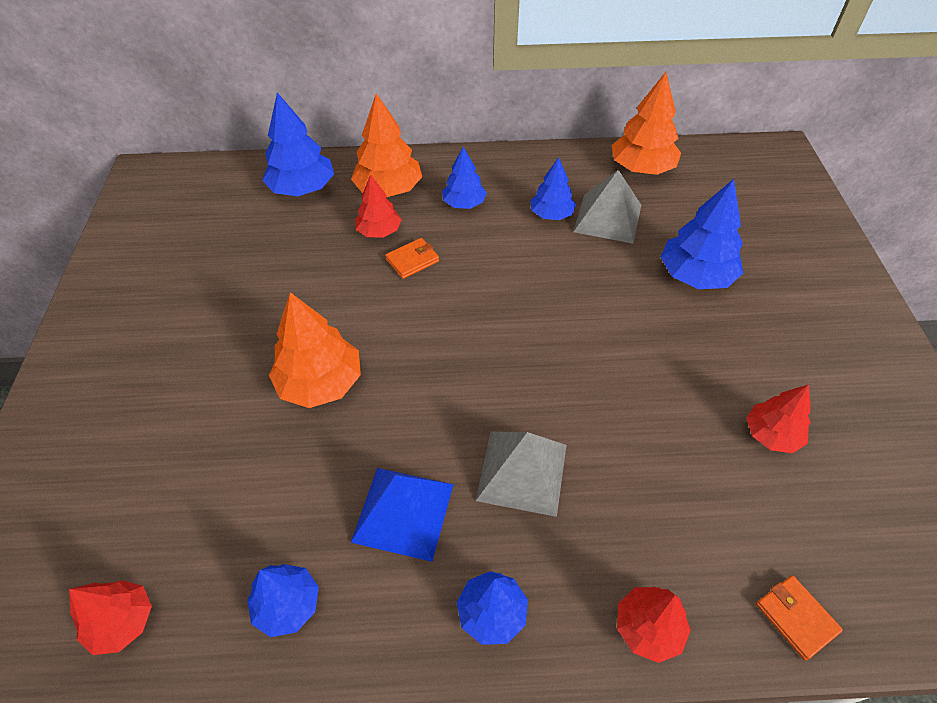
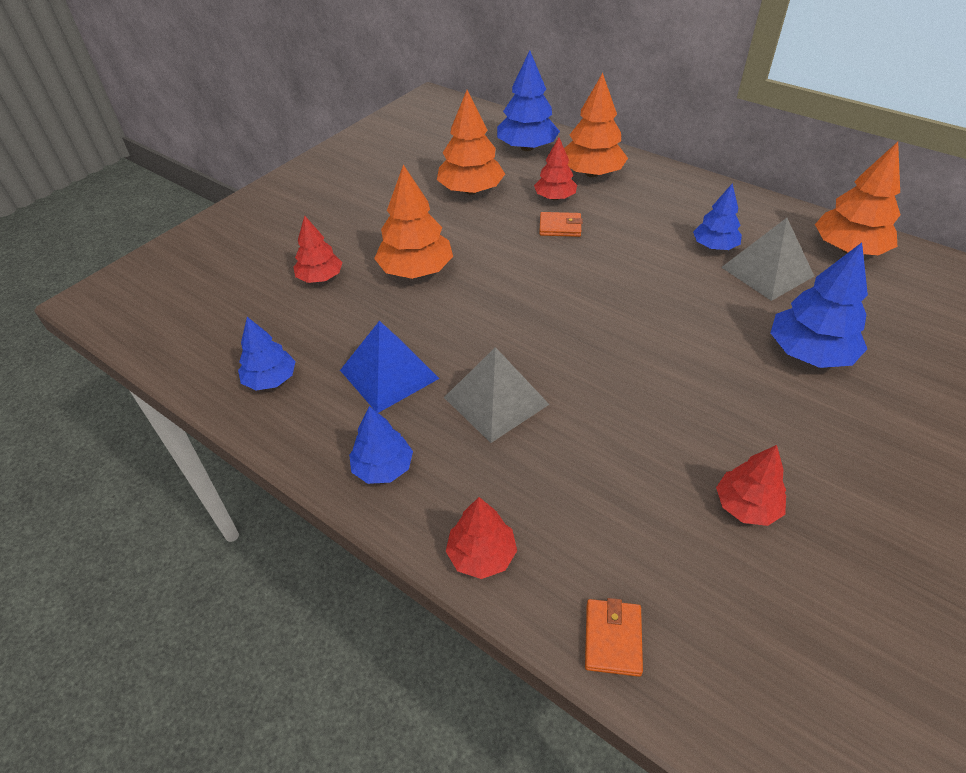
camera: 40 degrees right, 5 degrees down
(122, 622) = (184, 332): red tree -> red tree (320, 278)
(291, 263) = (471, 190): none -> orange tree
(464, 203) = (643, 207): blue tree -> none

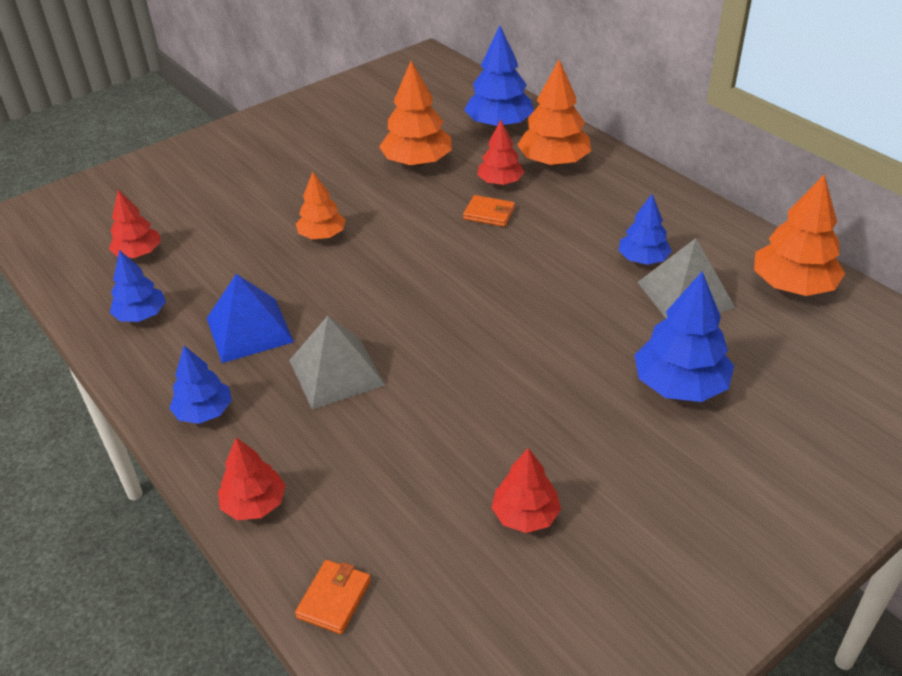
camera: 15 degrees right, 5 degrees down
(320, 278) = (228, 228): red tree -> red tree (138, 253)
(416, 270) = (322, 235): orange tree -> orange tree, size x0.63

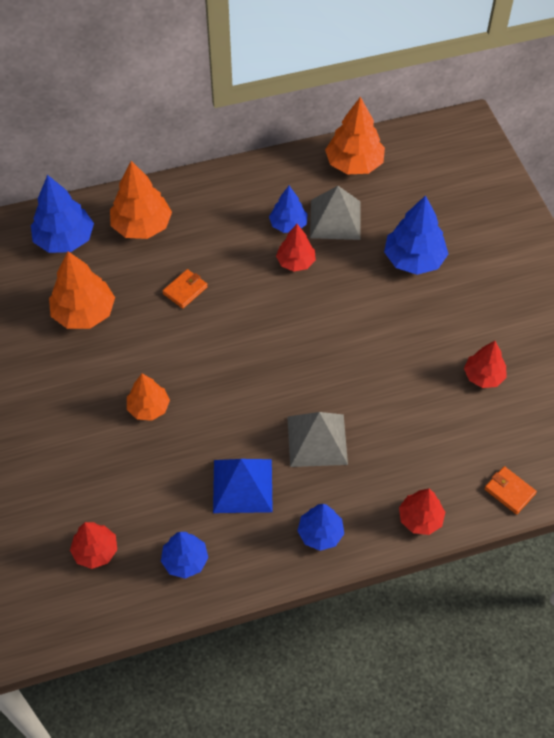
camera: 70 degrees left, 15 degrees up
(500, 182) = (148, 269): red tree -> red tree (295, 262)

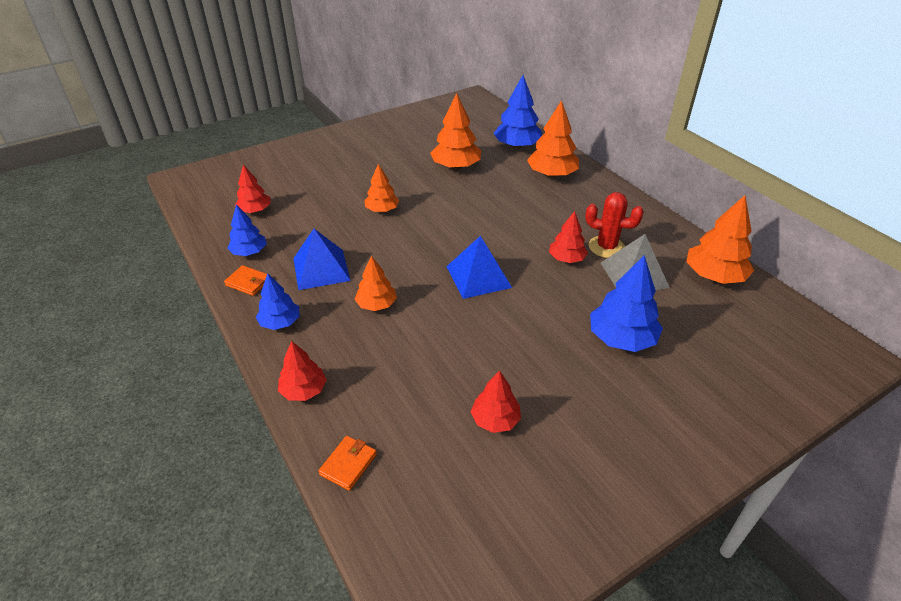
camera: 75 degrees right, 15 degrees down
(185, 290) = (501, 206): orange wallet -> orange wallet (248, 282)
(288, 224) = (606, 247): blue tree -> red cactus
(300, 342) = (478, 277): none -> blue pyramid
(317, 440) = (376, 304): grey pyramid -> orange tree

